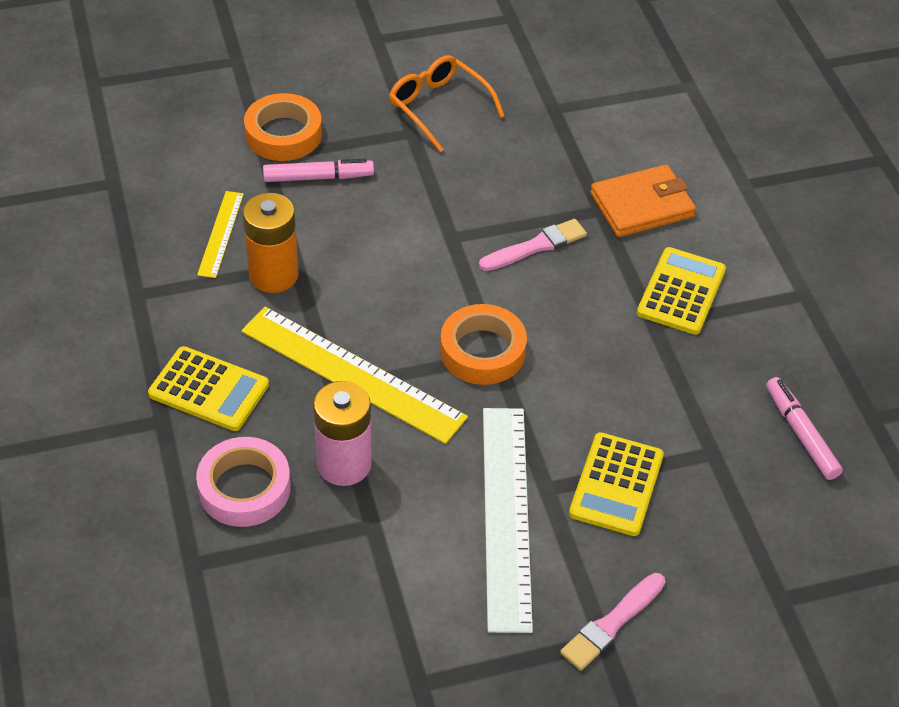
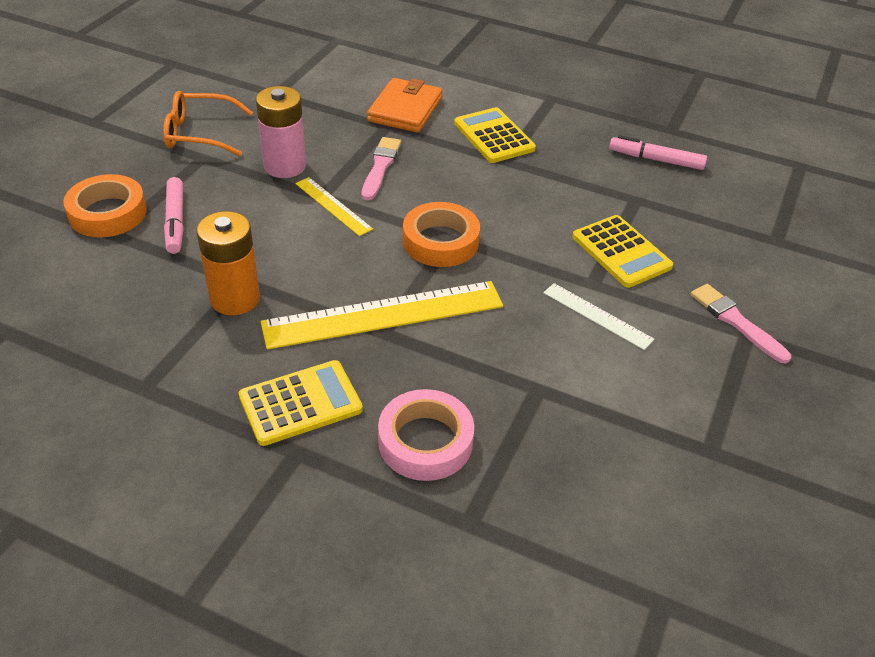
camera: 50 degrees left, 5 degrees down
(220, 234) = (153, 302): yellow ruler -> yellow ruler (333, 206)
(318, 177) = (175, 221): pink marker -> pink marker turned 135 degrees clockwise
(344, 464) = (464, 370): pink battery -> pink battery (285, 166)
(506, 515) = (597, 316): white ruler -> white ruler, size x0.51
(612, 624) = (736, 322): pink brush -> pink brush turned 150 degrees clockwise

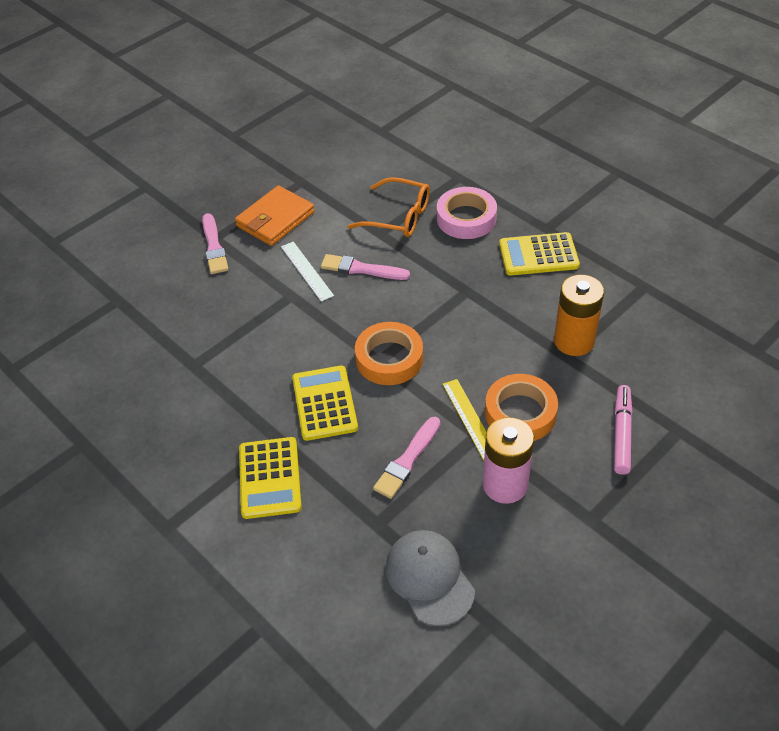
camera: 155 degrees left, 5 degrees up
(108, 213) = (688, 459): orange tape -> orange tape (520, 413)
(200, 134) = (591, 562): orange glasses -> orange glasses (398, 216)
(330, 105) = (429, 578): none -> grey cap
(383, 315) = (462, 303): yellow ruler -> none
(405, 109) = (344, 548): orange wallet -> orange wallet (275, 219)
(531, 332) = (361, 269): none -> pink brush
(621, 252) = (248, 317): yellow calculator -> yellow calculator (324, 403)
(656, 160) = (134, 406): pink marker -> none

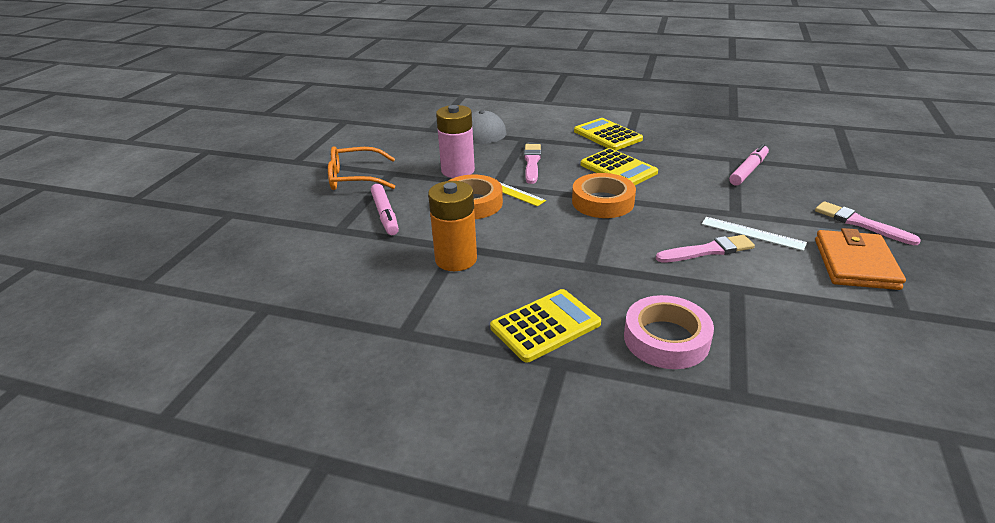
camera: 150 degrees right, 15 degrees down
(205, 342) = (748, 170): none -> pink marker
(398, 216) = (743, 312): orange glasses -> orange glasses (355, 178)

